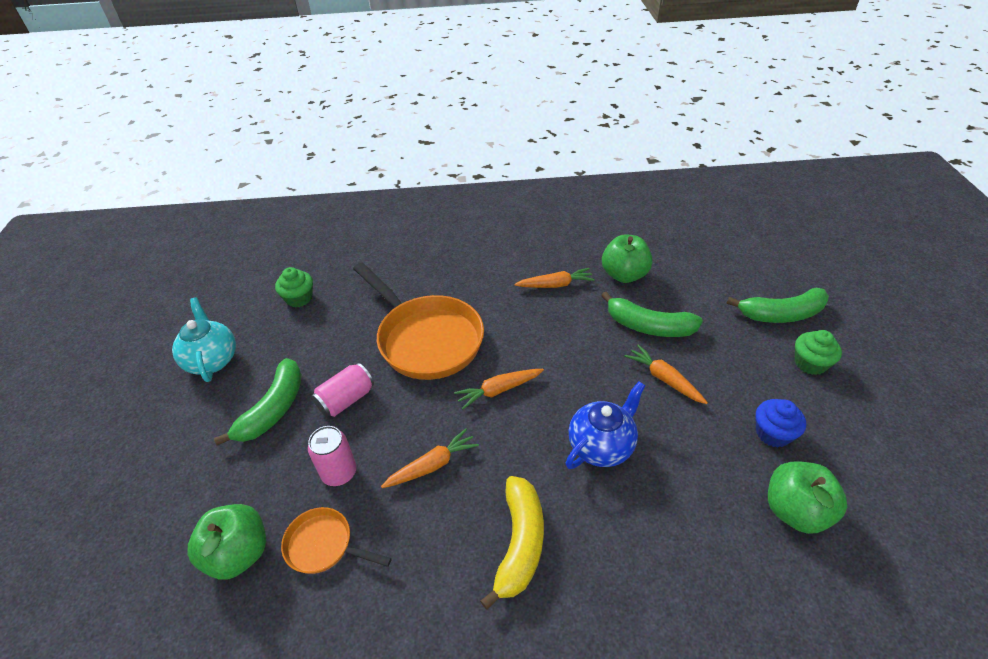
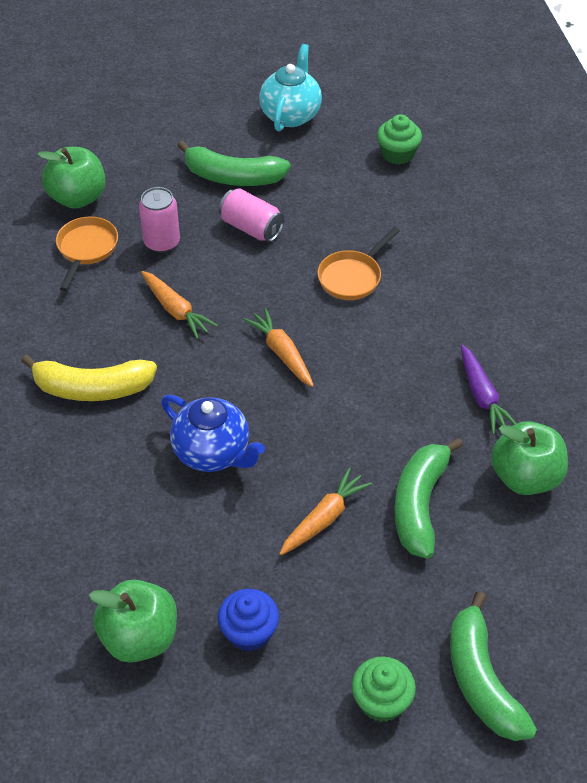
camera: 80 degrees right, 5 degrees up
(212, 360) = (291, 114): turquoise teapot -> turquoise teapot turned 45 degrees counterclockwise
(426, 339) = (352, 277): orange pan -> orange pan, size x0.49
(555, 285) = (482, 396): orange carrot -> purple carrot

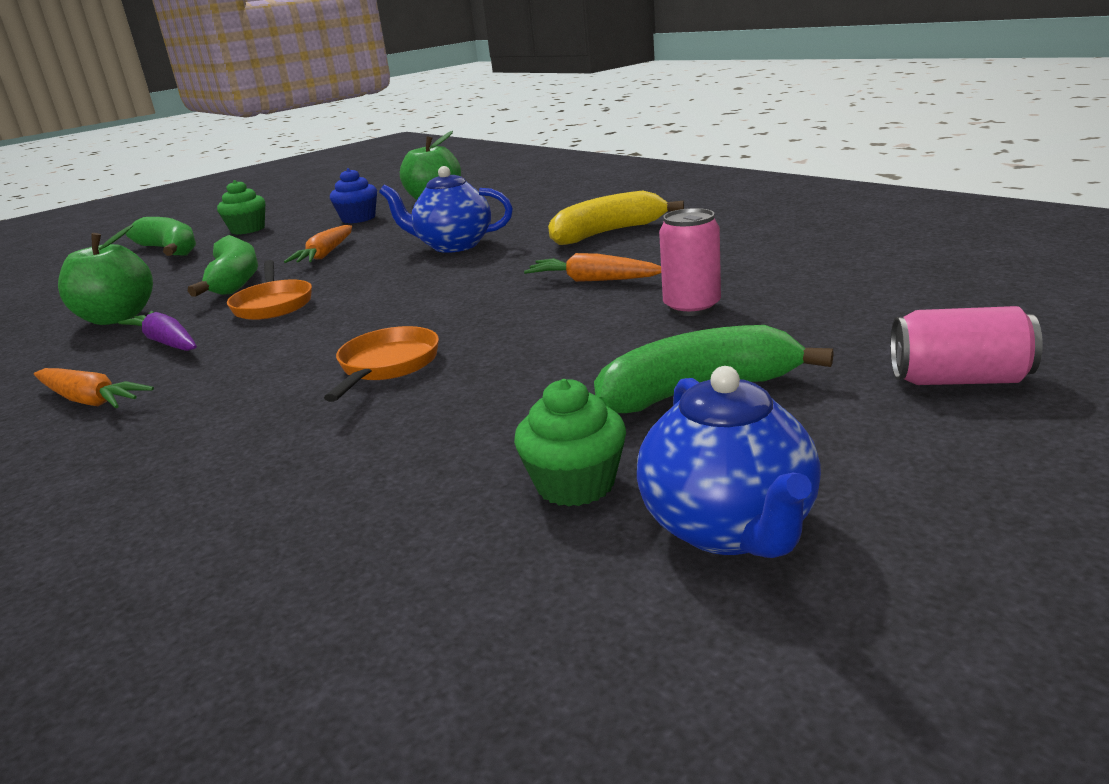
camera: 155 degrees right, 25 degrees down
(77, 198) = (876, 298): green apple -> none
(86, 249) = (772, 276): orange pan -> orange pan (273, 304)
(251, 228) = (588, 356): pink can -> pink can (958, 380)
(282, 353) = (436, 296): orange carrot -> orange carrot (89, 400)
(291, 114) = (730, 528): turquoise teapot -> blue teapot
(397, 154) = (397, 551): green cupcake -> green cupcake (575, 484)

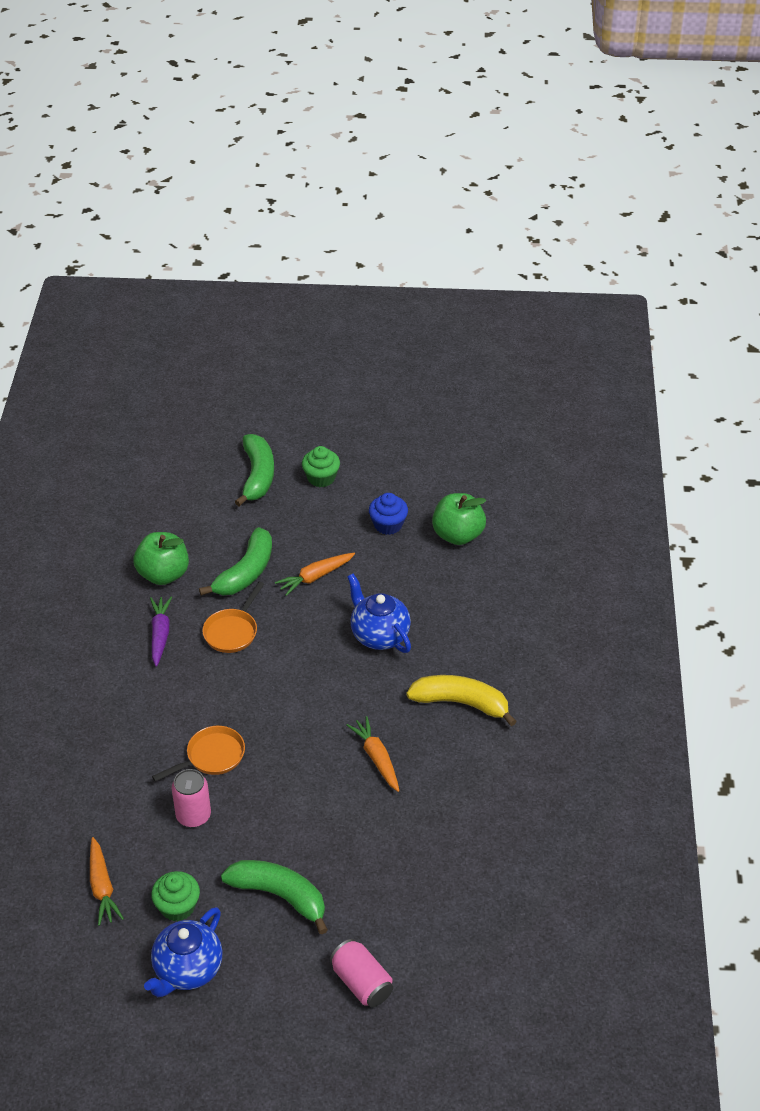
camera: 40 degrees right, 20 degrees up
(89, 400) = (95, 672): orange carrot -> orange carrot (102, 887)
(692, 307) = (371, 831): pink can -> pink can (193, 816)

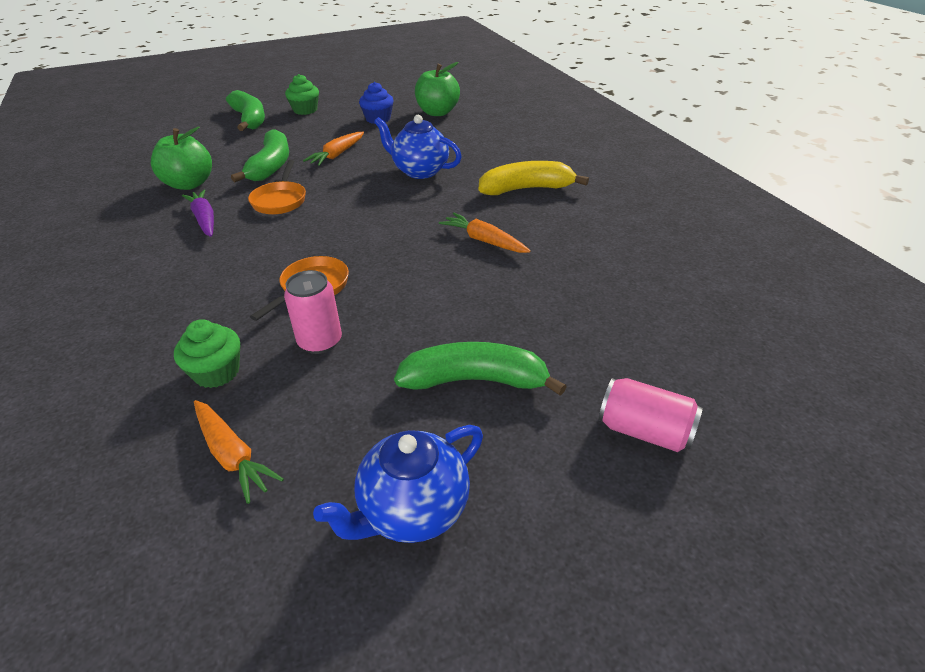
camera: 25 degrees left, 5 degrees down
(177, 906) = (352, 438): green cupcake -> green cupcake (217, 372)
(187, 970) = (412, 511): blue teapot -> blue teapot turned 45 degrees clockwise

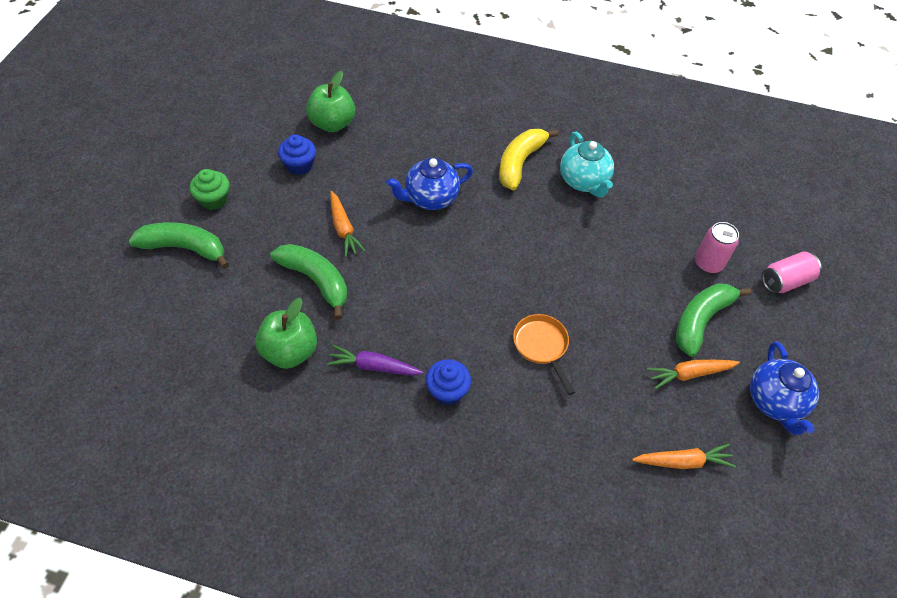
camera: 55 degrees left, 15 degrees up
(207, 261) = (447, 391): none -> blue cupcake
(217, 372) = (598, 439): green cupcake -> none
(280, 200) = (390, 304): orange pan -> none
(320, 342) = (608, 372): pink can -> pink can (708, 263)
(484, 241) = (566, 227): orange carrot -> orange carrot (689, 374)
(560, 226) = (584, 182): none -> turquoise teapot

